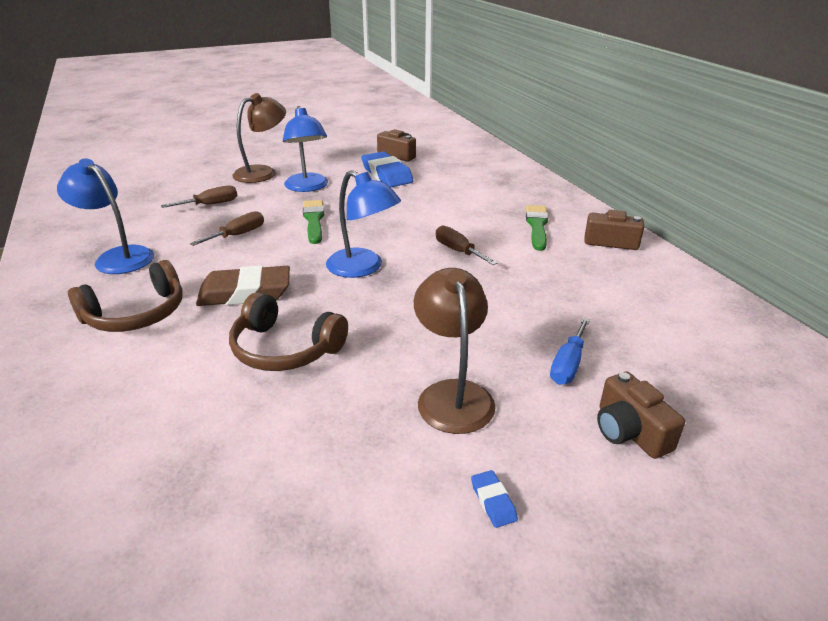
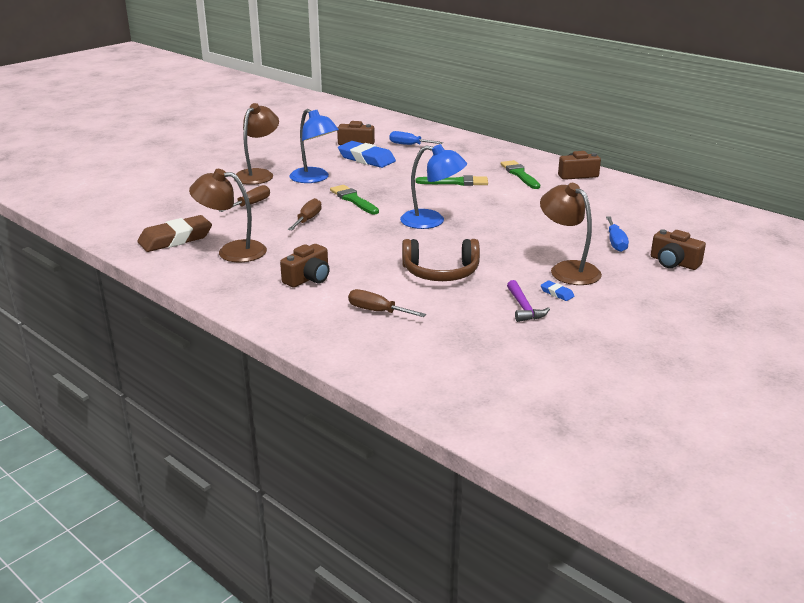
camera: 25 degrees left, 5 degrees down
(118, 257) = (232, 251): blue lamp -> brown lamp
(136, 314) = (308, 278): brown headphones -> brown camera
(245, 292) = (368, 251): brown eraser -> brown eraser (175, 239)
(319, 449) = (524, 308): none -> purple hammer
(449, 221) = (456, 182): none -> green brush
(450, 166) = (409, 145): none -> blue screwdriver
(458, 251) = (484, 199): brown screwdriver -> brown screwdriver (377, 311)
(493, 501) = (636, 303): blue eraser -> blue eraser (557, 293)

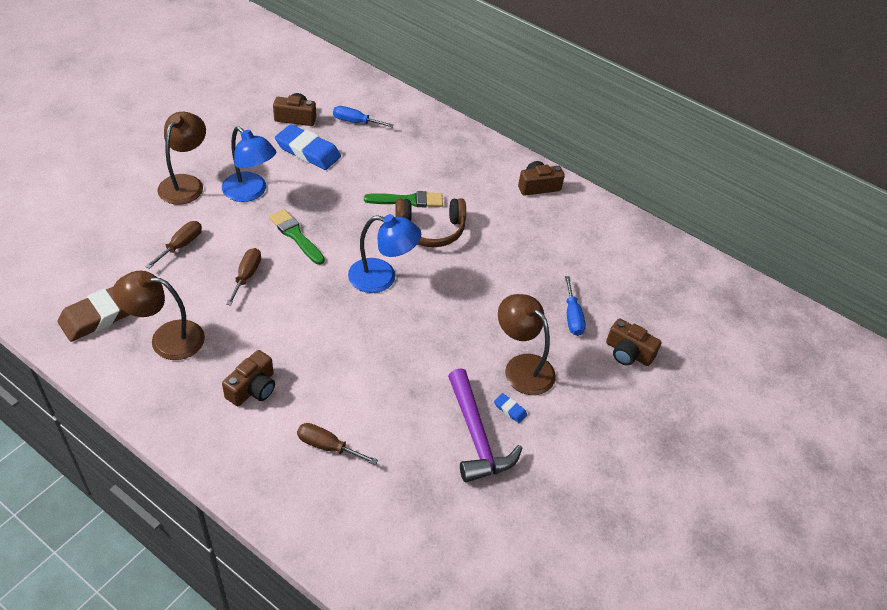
camera: 10 degrees left, 20 degrees up
(440, 272) = (392, 375): brown headphones -> brown headphones (430, 230)
(519, 174) = (477, 185): green brush -> none
(524, 308) = (476, 436): purple hammer -> purple hammer, size x1.77

